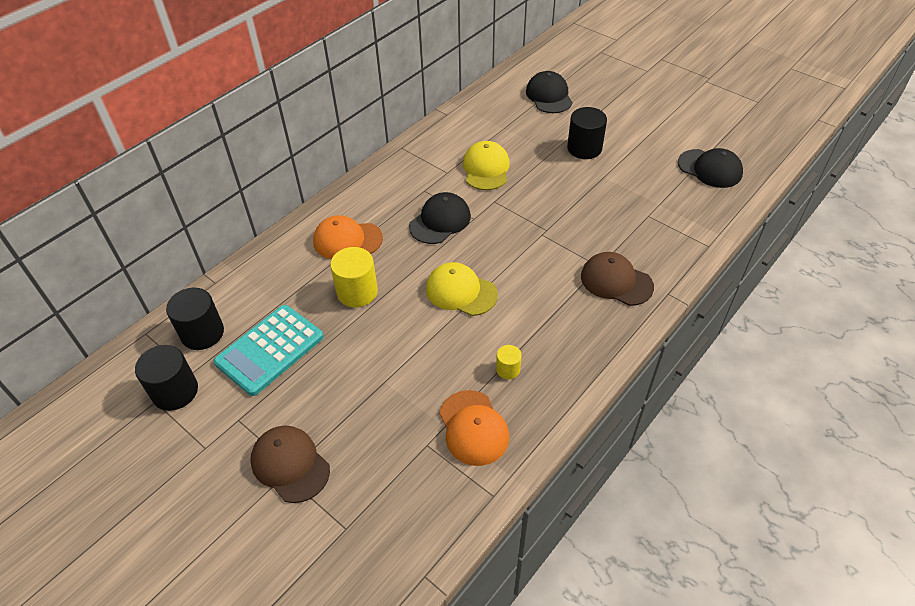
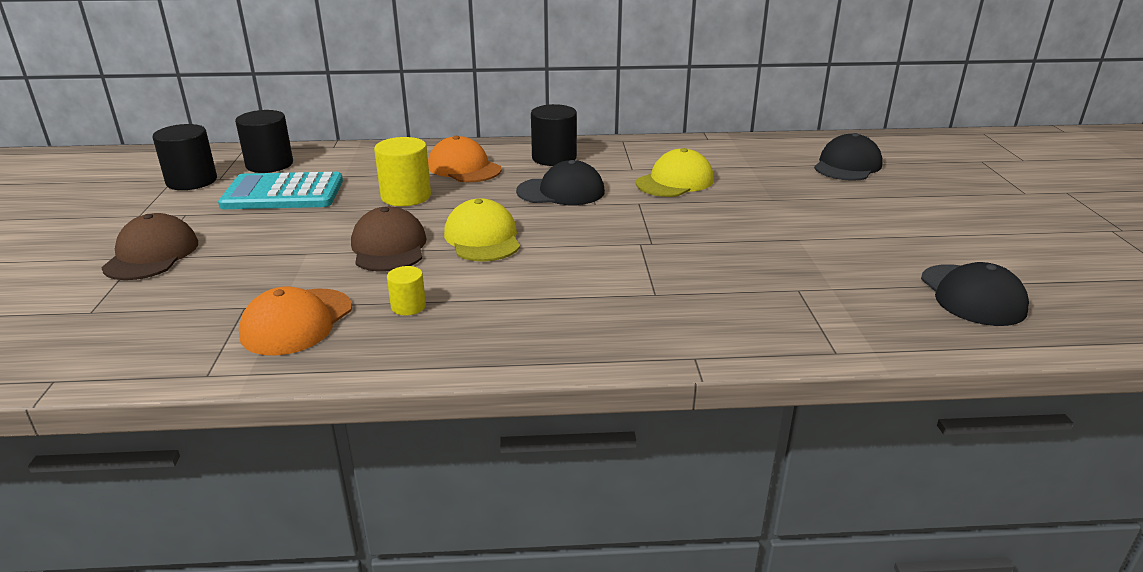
camera: 45 degrees right, 20 degrees down
(584, 148) = (816, 212): black cylinder -> black cylinder (554, 158)
(616, 281) = (650, 314): brown cap -> brown cap (389, 247)

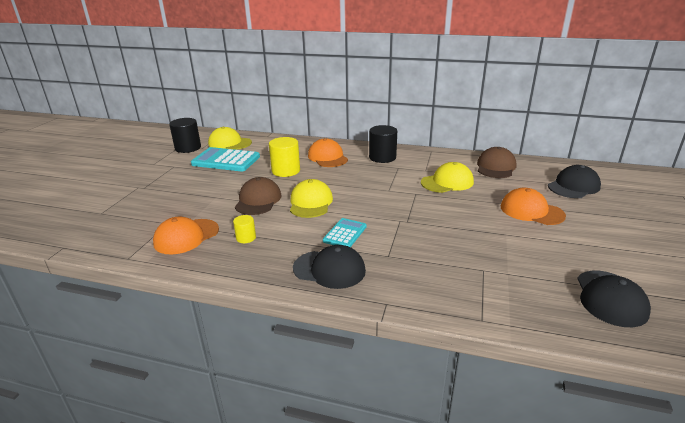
camera: 20 degrees right, 0 degrees up
(151, 255) = (145, 186): brown cap -> brown cap (495, 167)
(269, 164) = (229, 143): black cylinder -> yellow cap
(561, 191) = (373, 179): black cap -> black cap (329, 269)
(569, 274) = (345, 234): none -> turquoise calculator
(813, 204) = (531, 211): none -> orange cap

